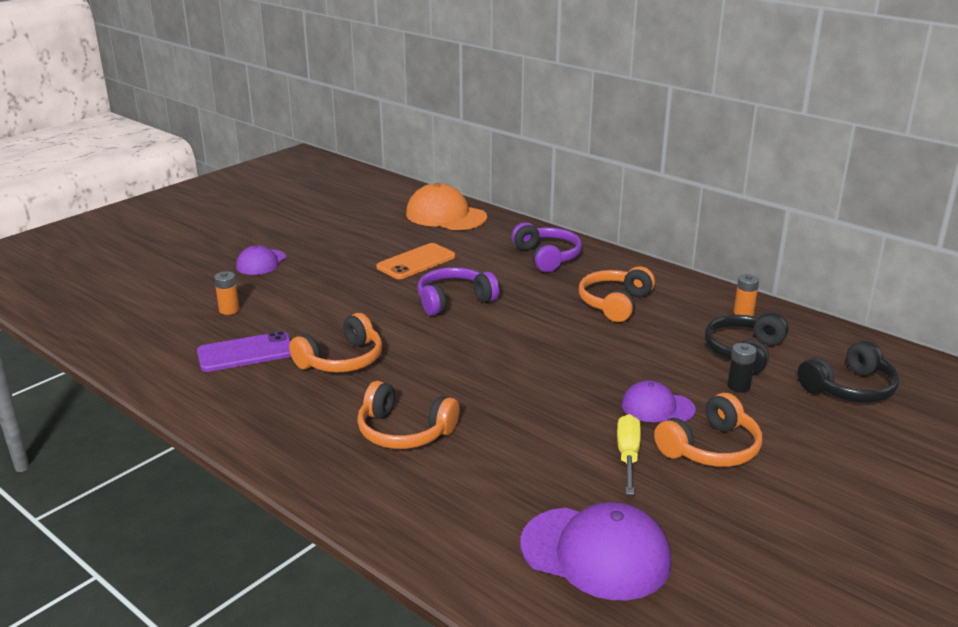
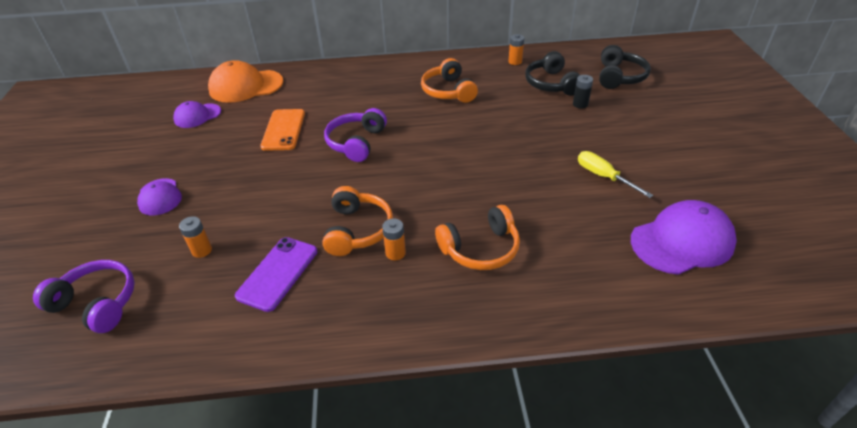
camera: 45 degrees left, 15 degrees up
(339, 392) = (395, 253): none -> orange battery
(547, 257) = (361, 82): purple headphones -> purple headphones (97, 303)
(657, 407) = (569, 140): purple cap -> purple cap (197, 116)
(710, 448) = (625, 146): orange headphones -> none

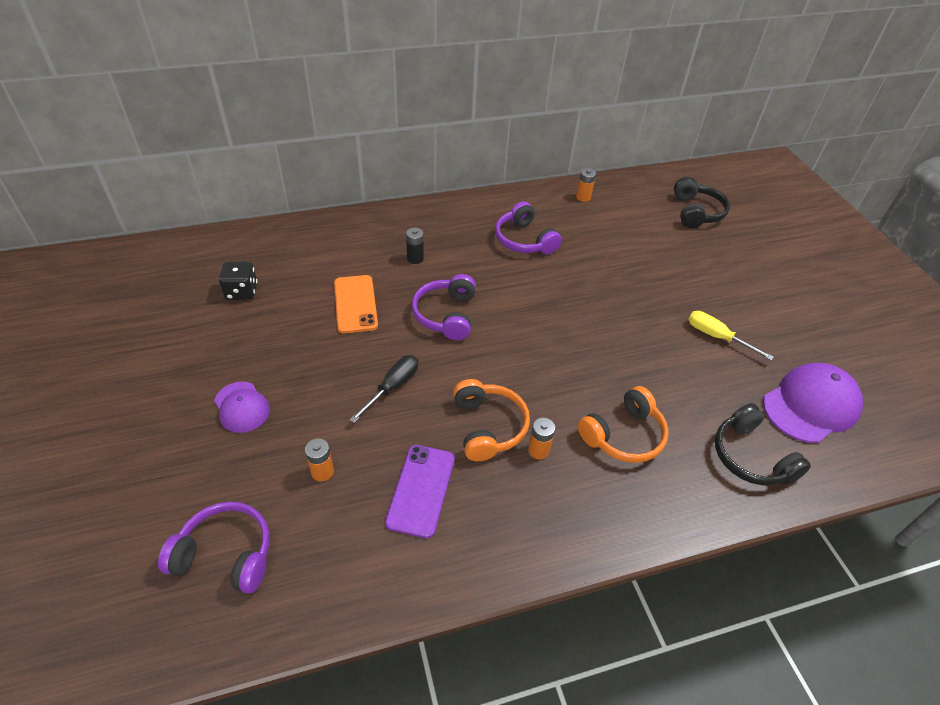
camera: 15 degrees left, 5 degrees up
(197, 116) = (242, 291): purple cap -> black dice
(245, 86) = (285, 246): orange cap -> none
(287, 193) = (392, 387): none -> black screwdriver
(448, 91) = (524, 240): orange headphones -> purple headphones
(551, 84) = (630, 225): black headphones -> black headphones (751, 456)
(580, 104) = (667, 249): black battery -> black battery (415, 258)

